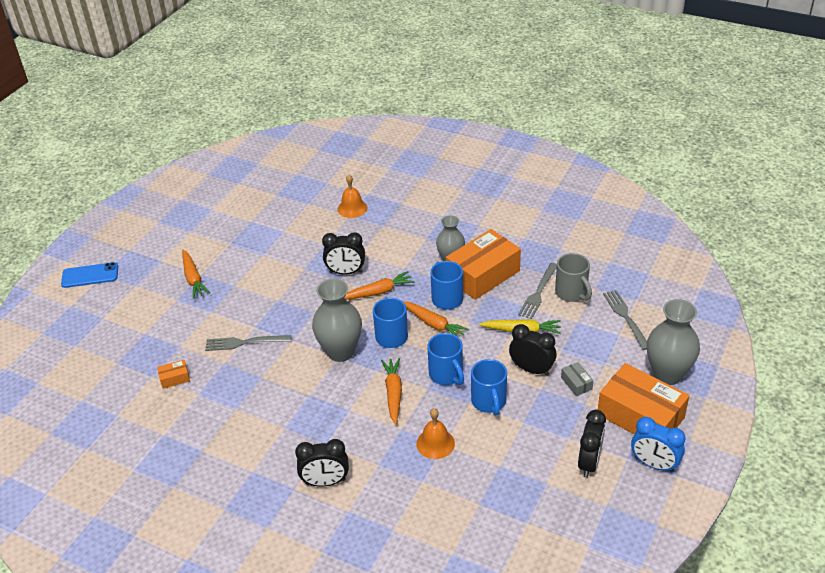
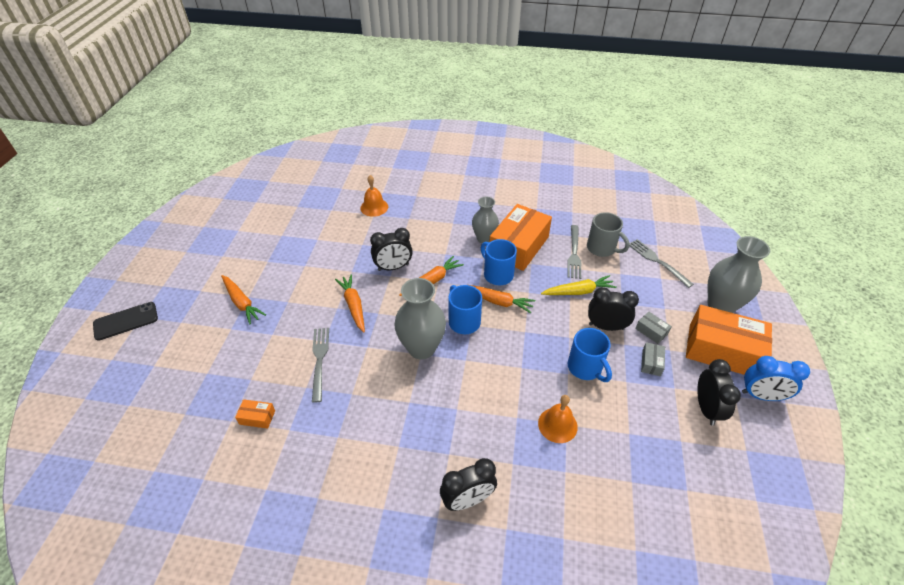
camera: 20 degrees left, 5 degrees up
(90, 275) = (126, 321): blue phone -> black phone
(174, 378) = (257, 417): orange box -> orange box turned 45 degrees clockwise
(244, 343) = (319, 360): grey fork -> grey fork turned 105 degrees clockwise
(393, 393) = (492, 380): orange carrot -> orange carrot (353, 305)
(446, 375) = (533, 349): blue mug -> none
(558, 411) = (651, 363): none -> grey box

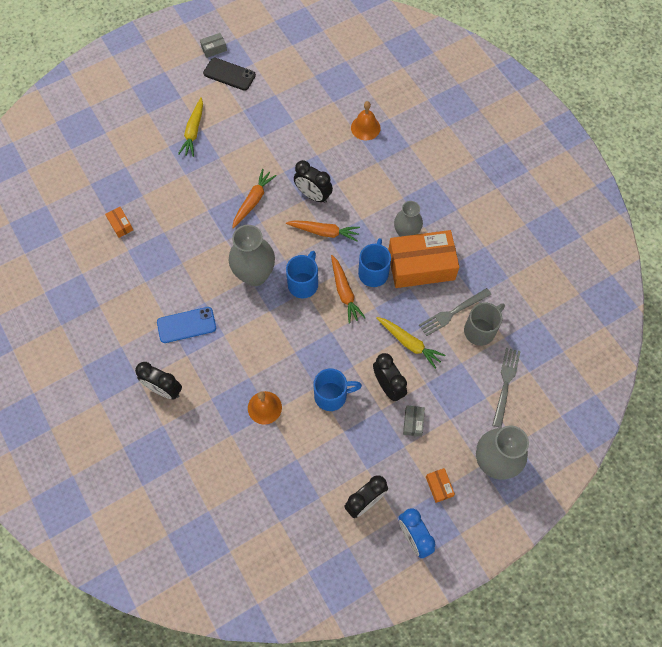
camera: 50 degrees right, 20 degrees up
(126, 321) = (121, 82): black phone -> black phone (229, 74)
(242, 302) = (193, 131): orange carrot -> yellow carrot
(319, 360) = (190, 221): grey fork -> none
(417, 432) = (186, 325): none -> blue phone
(585, 368) = (332, 395): blue mug -> blue mug turned 120 degrees counterclockwise
(602, 248) = (480, 330): grey mug -> grey mug turned 135 degrees counterclockwise
(651, 363) = (378, 439): grey box -> grey box (214, 48)
(722, 350) = (439, 486): orange box -> orange box, size x0.41

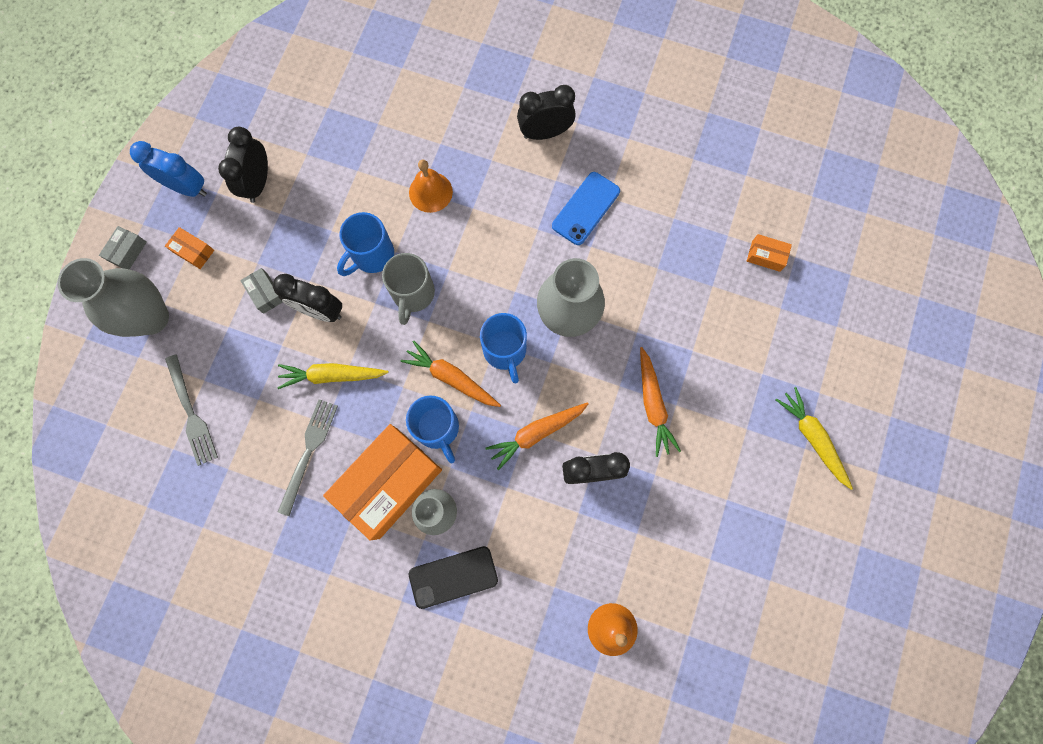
camera: 140 degrees right, 10 degrees up
(214, 48) = (917, 585): grey box -> grey box (128, 251)
(229, 74) = (856, 561): black phone -> black phone (453, 577)
(480, 330) = (261, 455): grey mug -> grey mug (413, 294)

